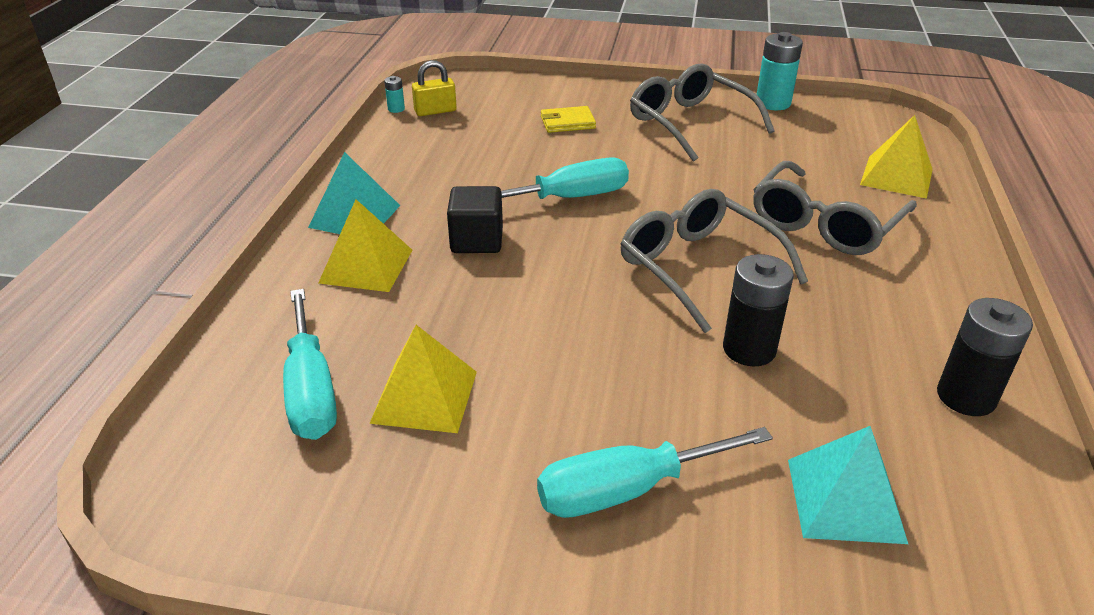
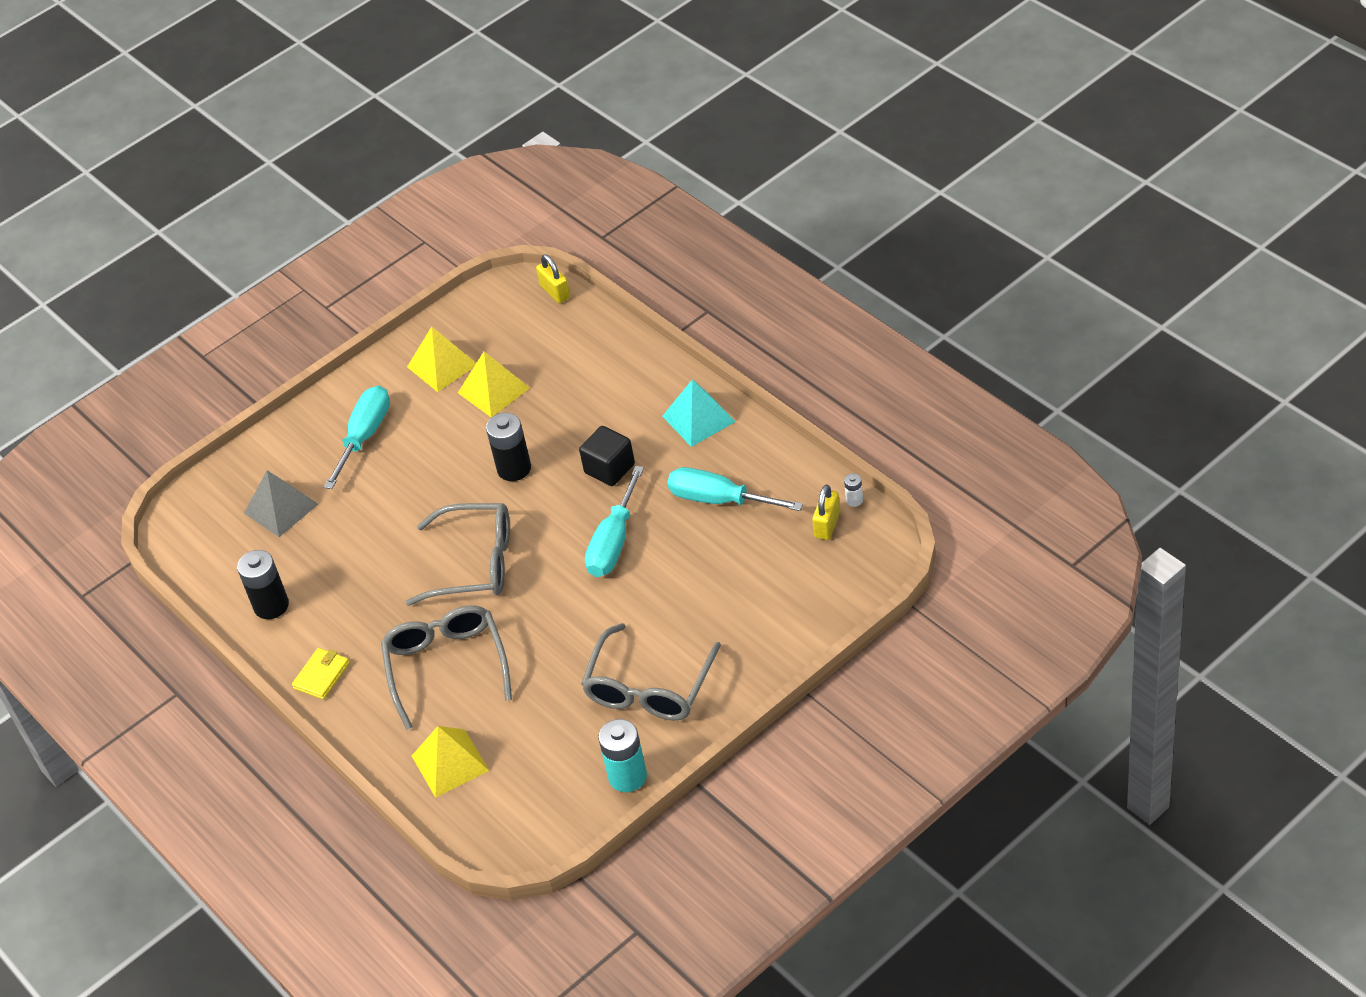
camera: 135 degrees right, 10 degrees up
(167, 441) = (555, 292): none -> yellow padlock
(311, 390) = (541, 349): turquoise screwdriver -> turquoise screwdriver (719, 500)
(366, 266) = (633, 405): yellow pyramid -> yellow pyramid (442, 365)
(396, 109) = (854, 500): turquoise battery -> white battery
(567, 122) = (726, 603): yellow wallet -> yellow wallet (321, 675)
(690, 123) = (649, 687): grey glasses -> grey glasses turned 105 degrees clockwise
(749, 349) = (391, 539): black battery -> black battery (514, 468)
(845, 499) = (281, 508): turquoise pyramid -> grey pyramid

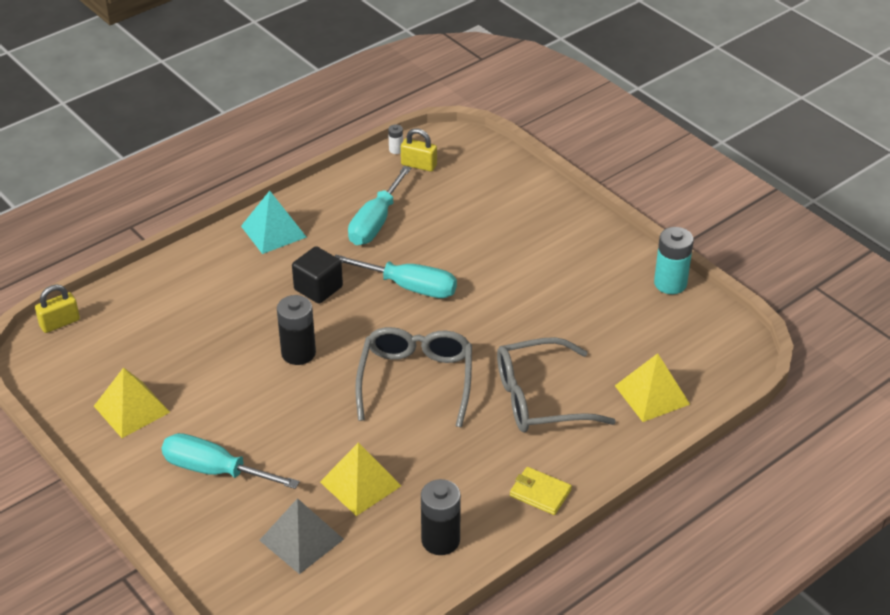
camera: 95 degrees left, 5 degrees down
(493, 390) = (184, 368): yellow pyramid -> yellow pyramid (360, 484)
(649, 687) = (578, 269): grey glasses -> none

